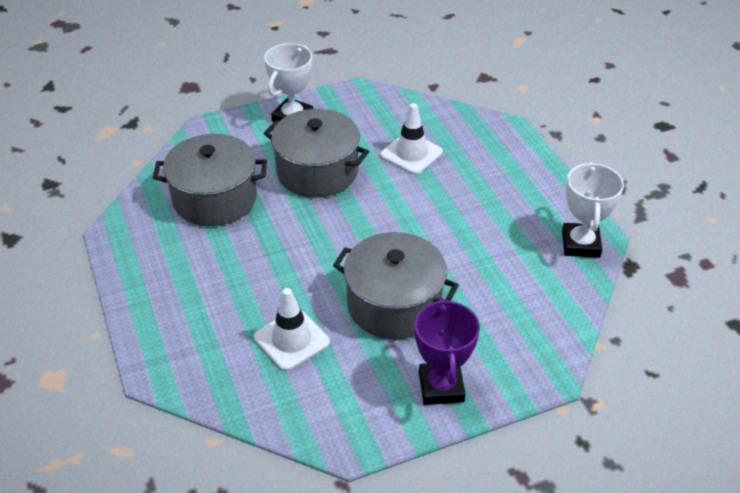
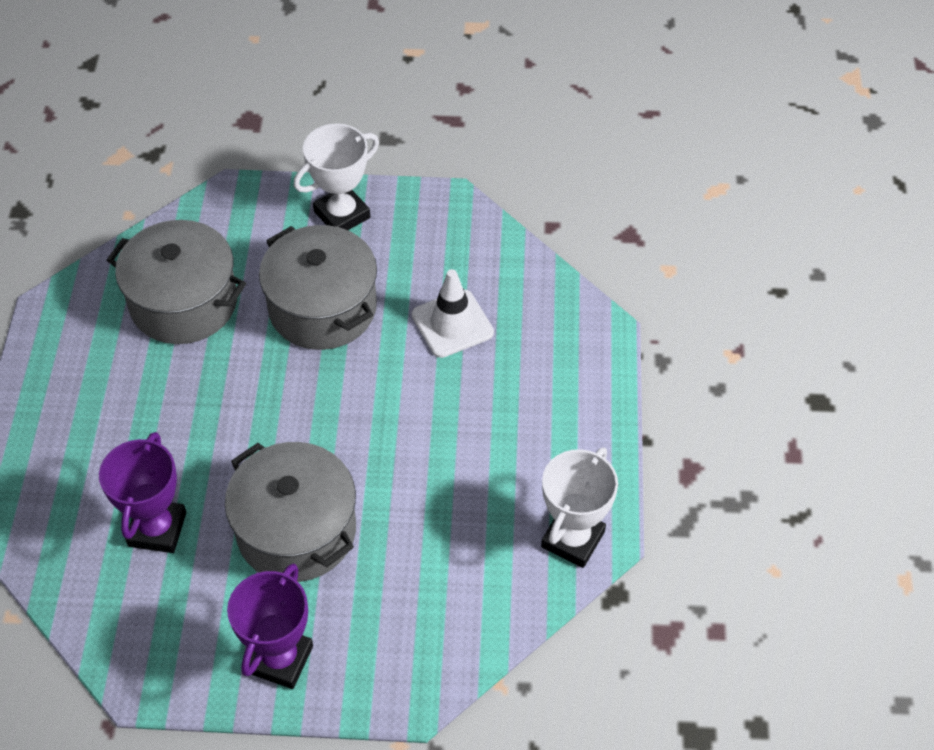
camera: 25 degrees right, 10 degrees up
(291, 340) = (157, 529): white traffic cone -> purple trophy

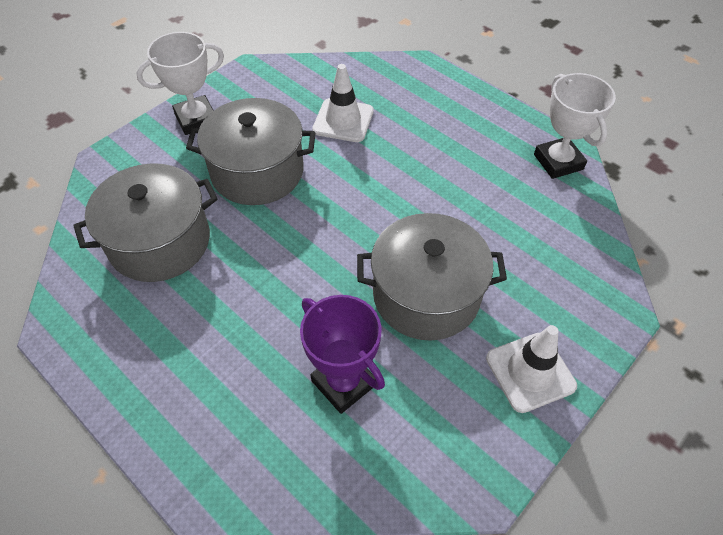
camera: 50 degrees left, 0 degrees up
(280, 659) = (530, 372): purple trophy -> white traffic cone
(342, 215) = (196, 119): white trophy -> white trophy turned 60 degrees clockwise

